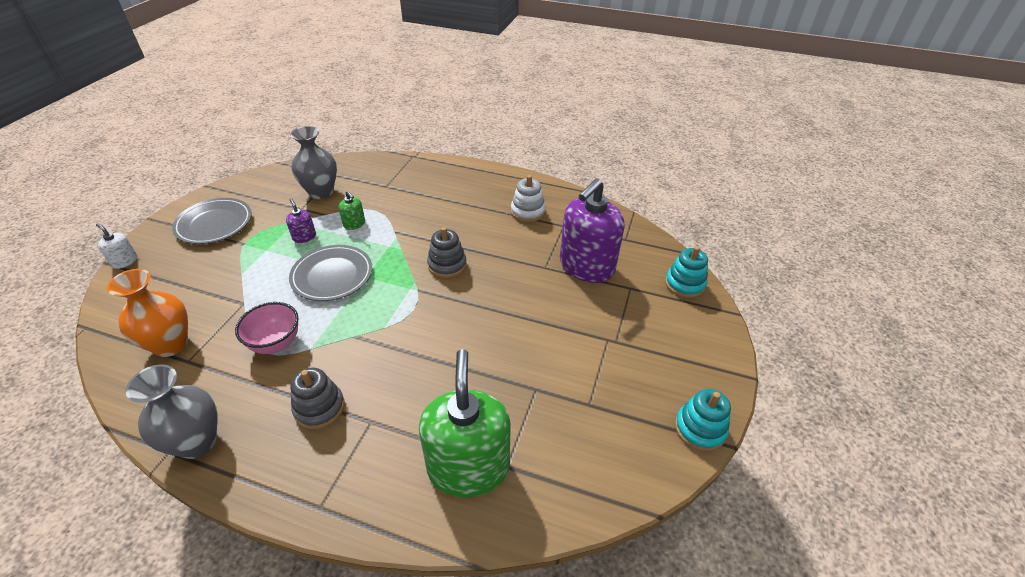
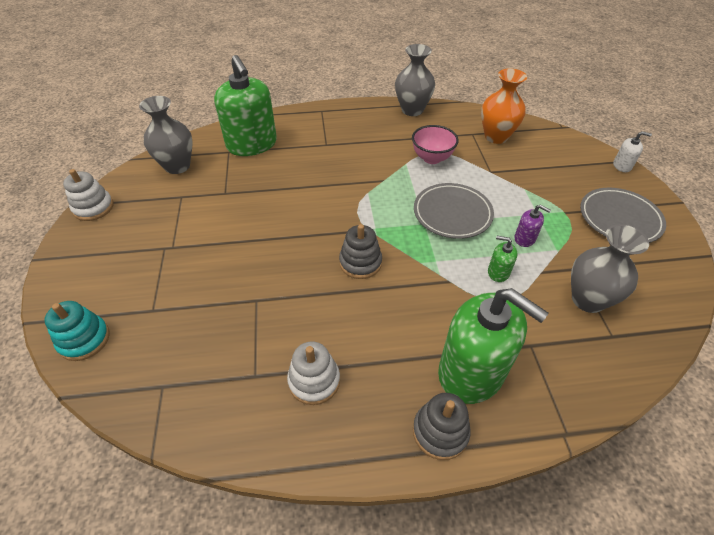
camera: 155 degrees right, 5 degrees up
(319, 408) = (363, 140): grey stacking toy -> grey stacking toy (440, 432)
(433, 187) = (471, 372): none -> green soap dispenser
(586, 266) = (208, 319): purple soap dispenser -> none
(586, 465) = (177, 166): none -> grey vase
(700, 429) = (93, 208): turquoise stacking toy -> white stacking toy

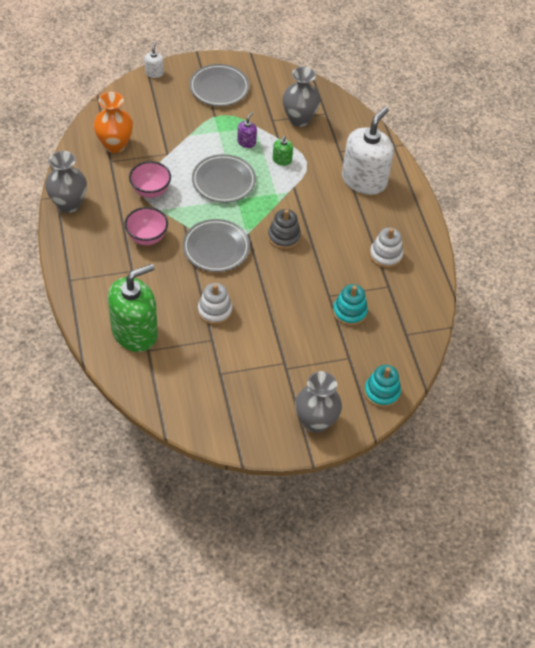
camera: 100 degrees left, 5 degrees up
(93, 208) = (243, 441): white stacking toy -> white stacking toy (215, 311)
(177, 166) = (174, 389): grey vase -> grey vase (315, 421)
(223, 320) = (349, 312): none -> turquoise stacking toy
(348, 202) = (216, 248): none -> grey plate
(367, 154) = (147, 238): none -> pink bowl
(440, 432) = (404, 196): grey stacking toy -> none
(471, 372) = (364, 180): green soap dispenser -> white soap dispenser

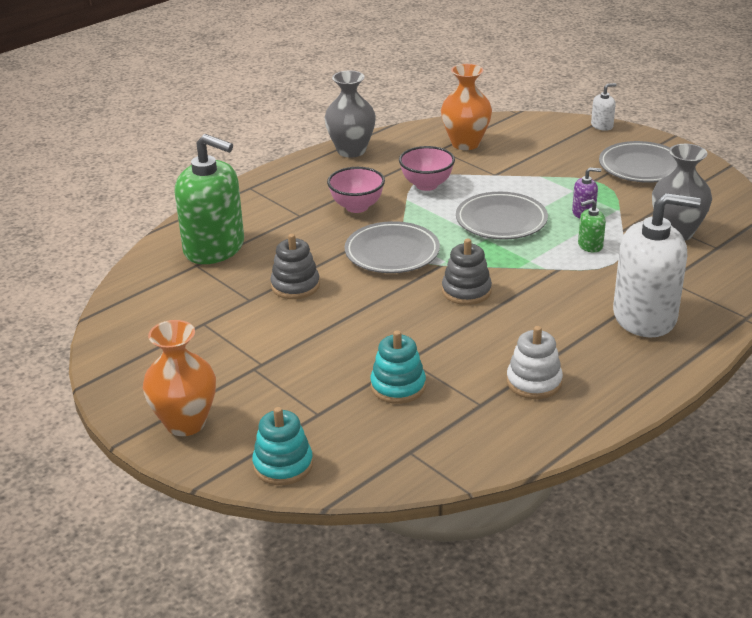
camera: 65 degrees right, 20 degrees down
(215, 311) = (295, 286): white stacking toy -> grey stacking toy
(315, 421) = (185, 423): grey vase -> orange vase

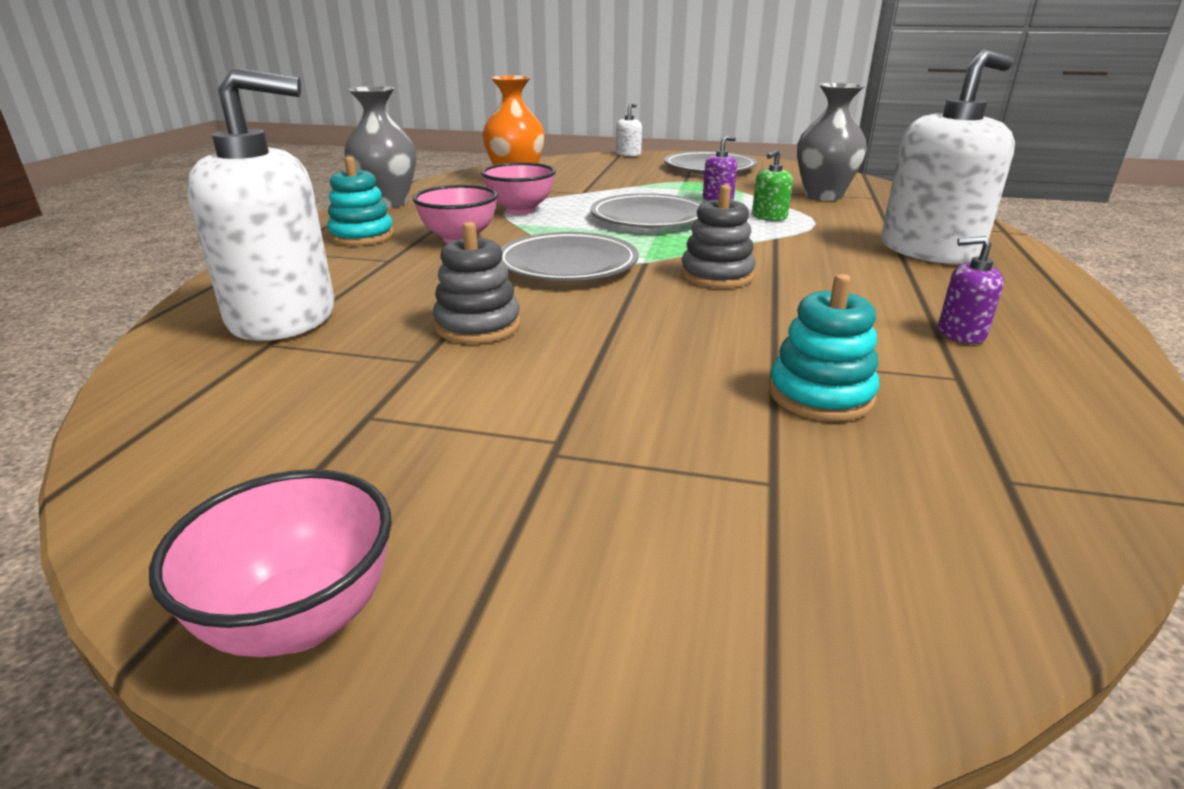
camera: 35 degrees left, 5 degrees down
(126, 394) = (300, 620): none -> pink bowl
(185, 423) = (533, 623): orange vase -> none
(214, 248) = (283, 317): green soap dispenser -> white soap dispenser
(283, 465) = (868, 615): turquoise stacking toy -> turquoise stacking toy (362, 236)
(534, 382) = (960, 333): white stacking toy -> purple soap dispenser

